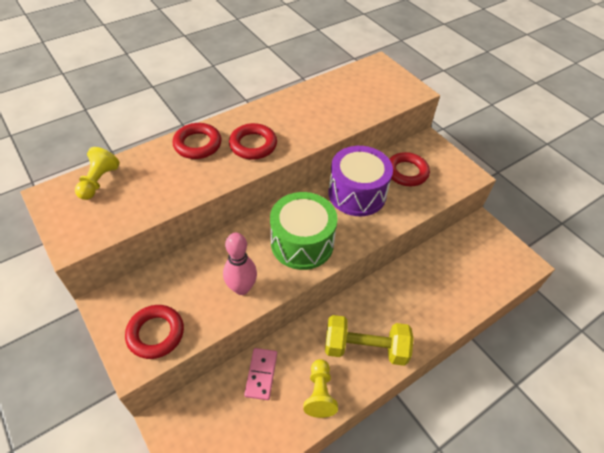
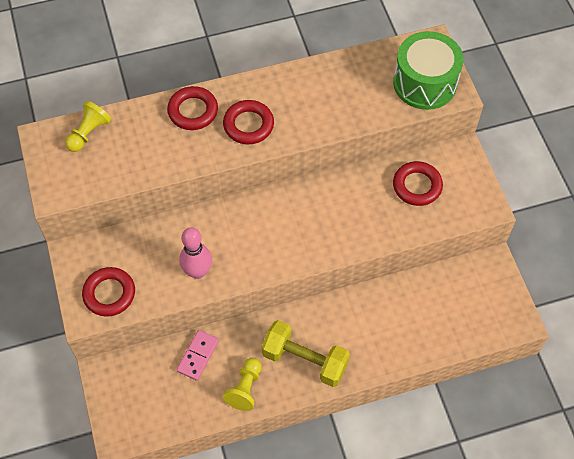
camera: 20 degrees right, 10 degrees up
(302, 243) = (271, 240): green drum -> green drum (425, 83)
(357, 194) = (350, 199): purple drum -> none

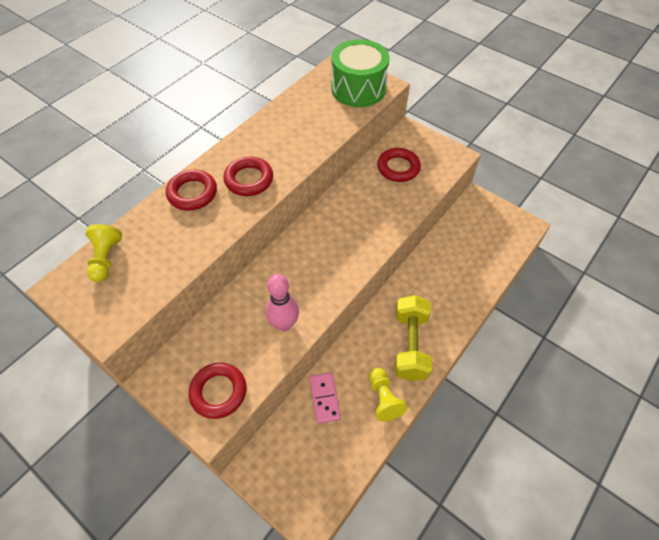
camera: 35 degrees left, 5 degrees down
(305, 360) = (410, 345): yellow dumbbell -> yellow dumbbell turned 75 degrees counterclockwise

